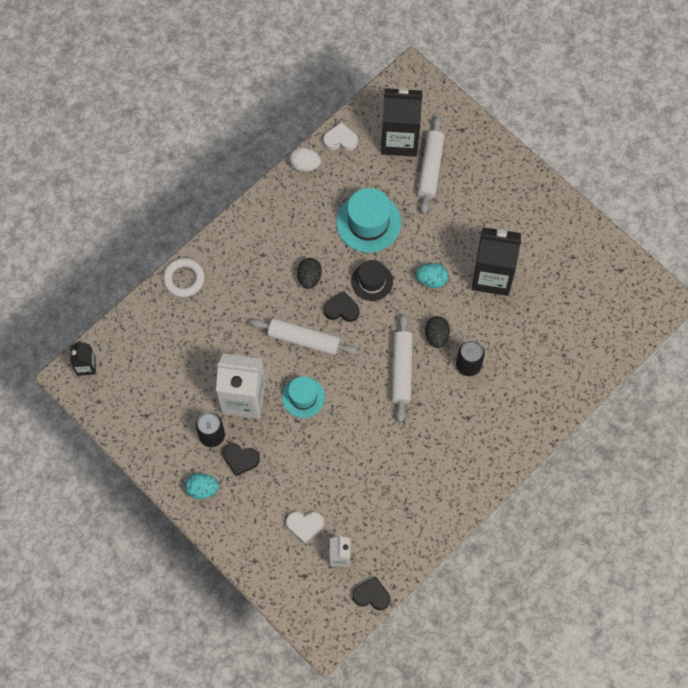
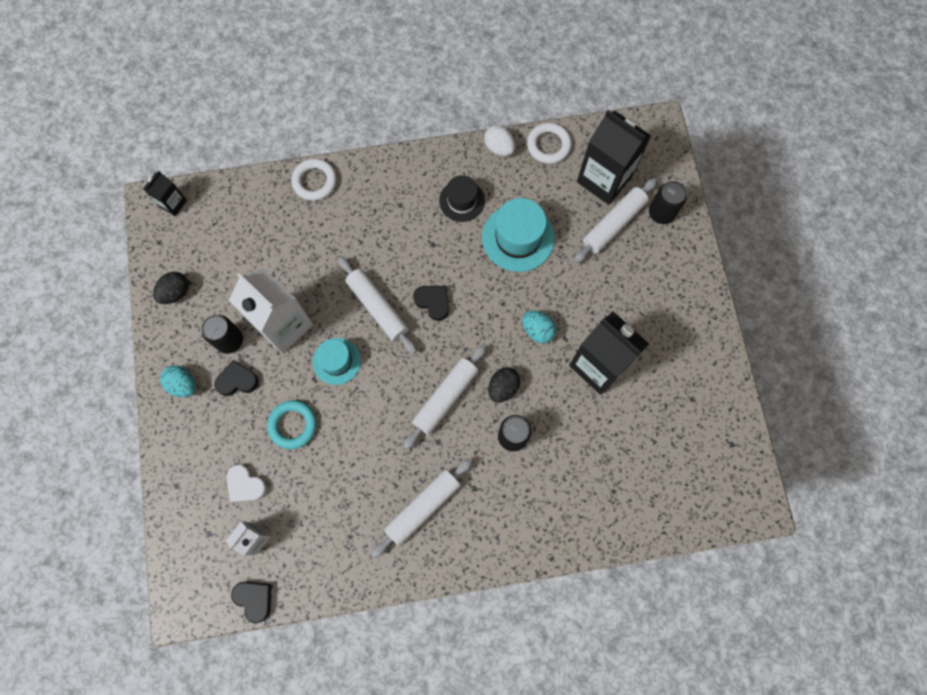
camera: 35 degrees right, 5 degrees up
(240, 459) = (237, 380): black heart -> black heart turned 120 degrees clockwise
(306, 462) = (293, 425): none -> turquoise ring
(309, 277) = (426, 253): black egg -> black egg (176, 292)
(340, 140) = (548, 145): white heart -> white ring
(372, 281) = (480, 294): black hat -> black hat (462, 201)
(442, 454) = (423, 507): none -> white rolling pin
(458, 138) = (661, 213): none -> black can

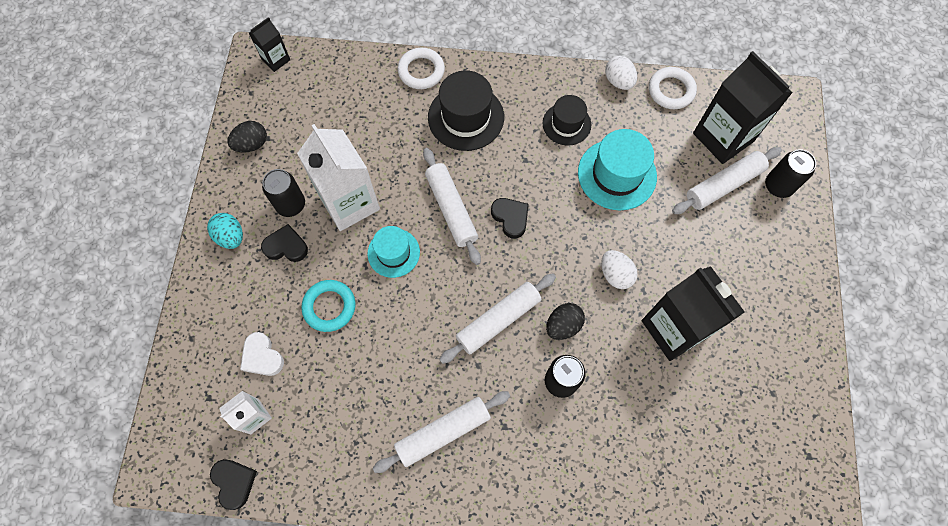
camera: 15 degrees right, 5 degrees down
(368, 217) = (466, 117): none -> black hat
(537, 330) = (615, 274): turquoise egg -> white egg

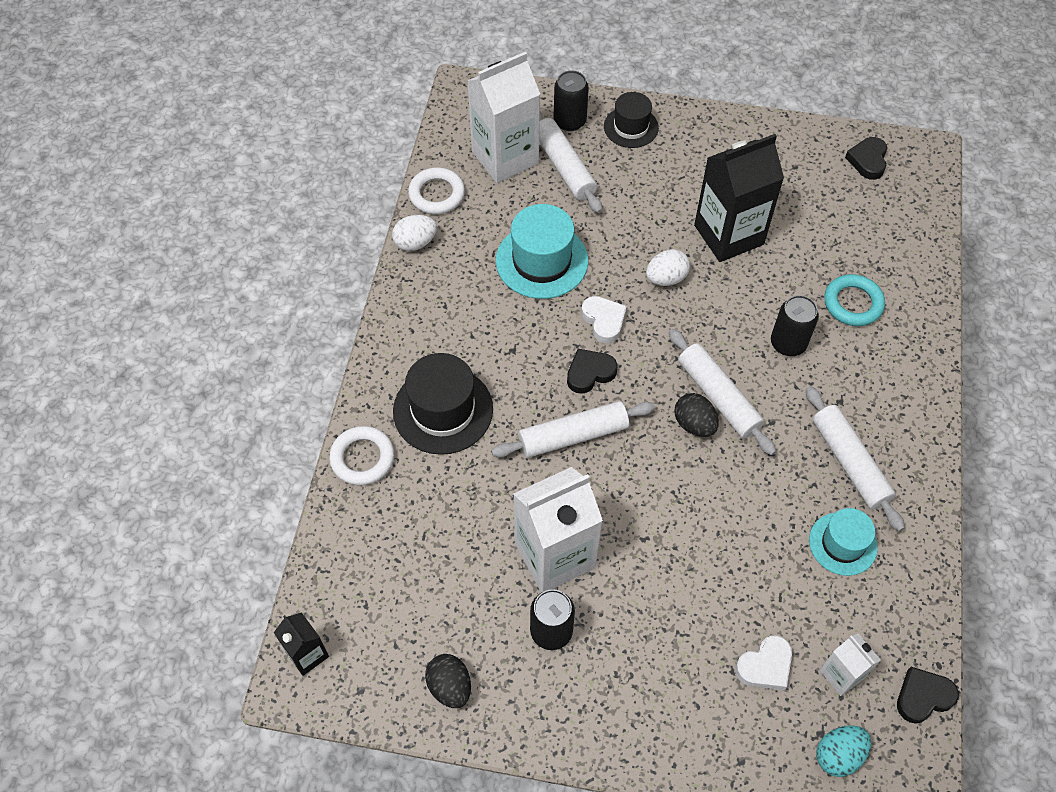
camera: 85 degrees left, 10 degrees down
(231, 236) = (594, 712): turquoise egg -> turquoise egg (838, 755)
(286, 246) = (613, 637): black heart -> black heart (868, 160)
(329, 307) = (699, 582): turquoise ring -> turquoise ring (853, 303)
(393, 253) = (629, 504): turquoise hat -> turquoise hat (842, 544)
(563, 226) = (604, 321): none -> white heart
(563, 325) = (725, 334): black egg -> black egg (694, 424)
(566, 124) = (468, 302): black hat -> black hat (631, 127)
(723, 137) = (505, 157): black carton -> white carton

